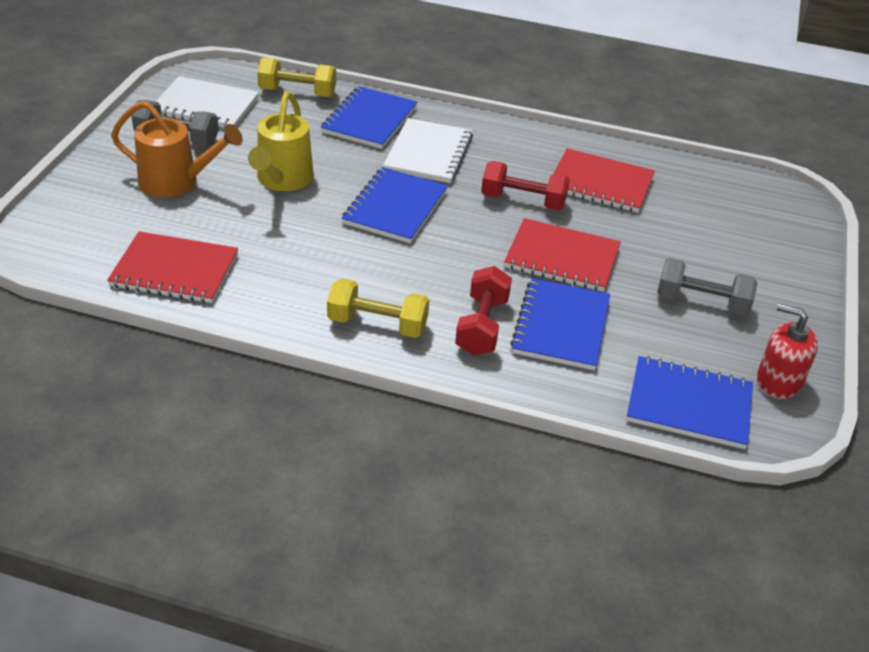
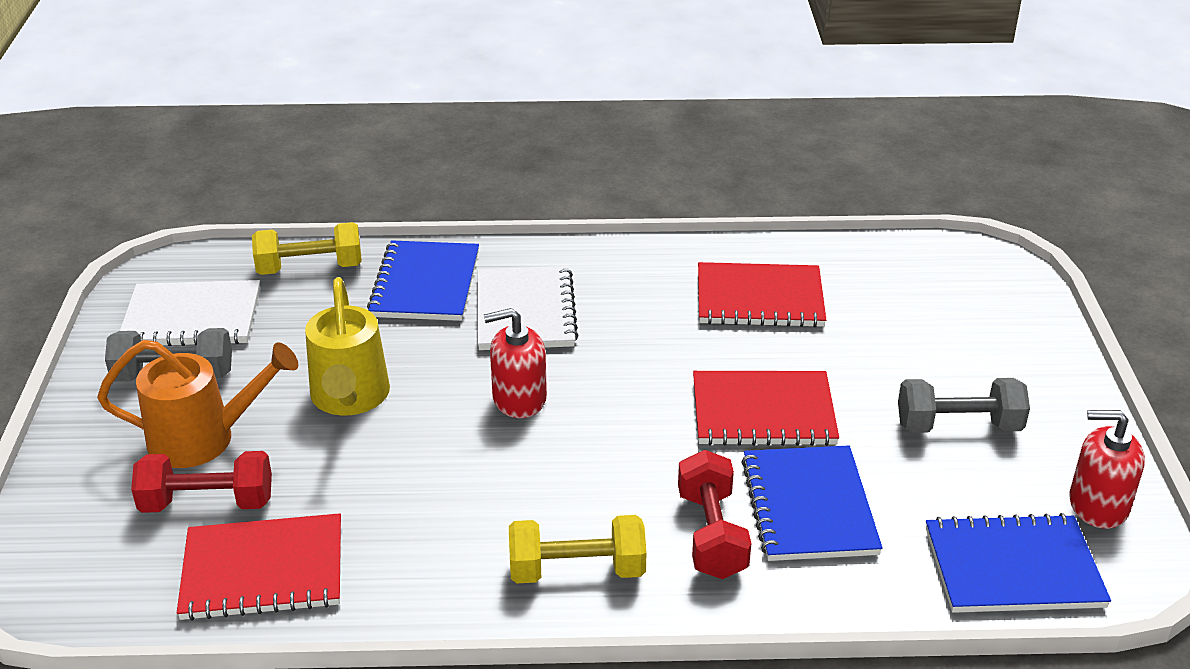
camera: 15 degrees left, 5 degrees down
(395, 208) = (519, 399): blue notebook -> red soap dispenser
(523, 201) = (677, 347): red dumbbell -> red dumbbell (207, 503)

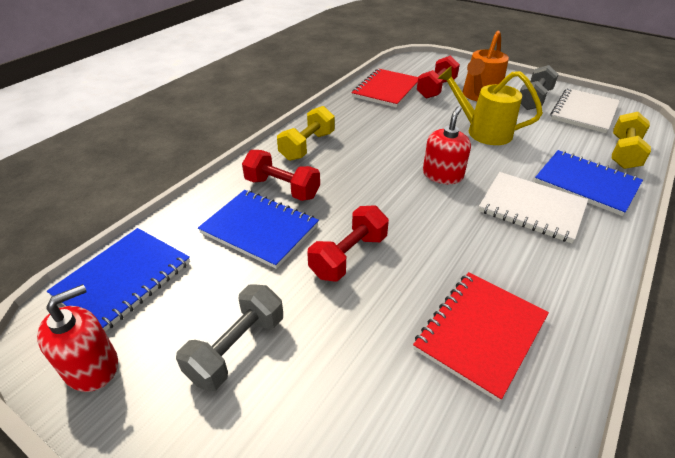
camera: 125 degrees right, 5 degrees up
(763, 412) = (348, 256): red notebook -> red dumbbell

